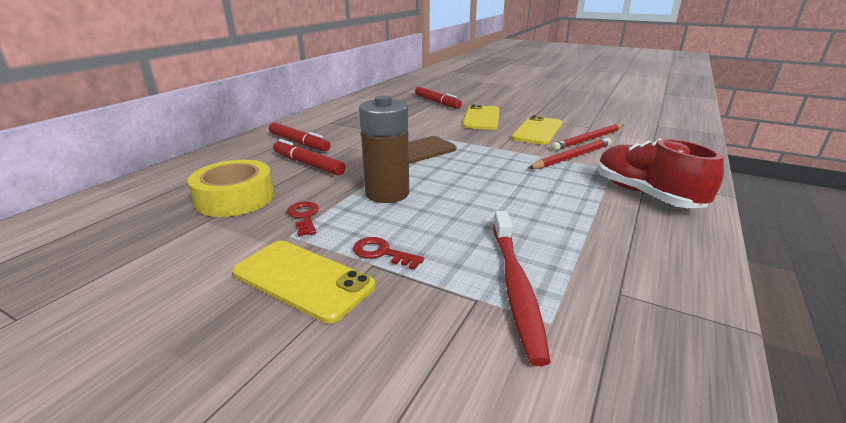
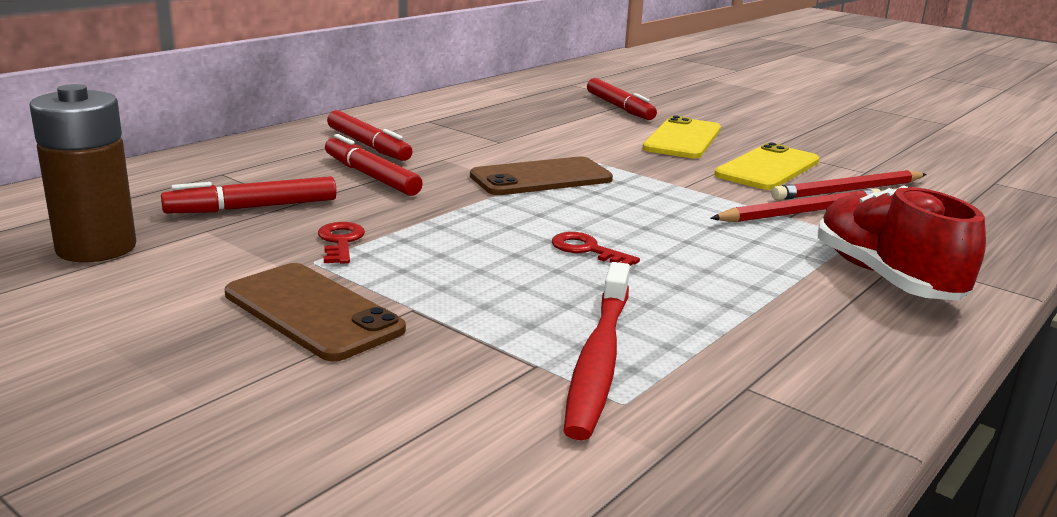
camera: 10 degrees right, 5 degrees down
(235, 198) = (252, 208): yellow tape -> red marker
(303, 279) = (312, 312): yellow phone -> brown phone
(382, 253) = (431, 297): red key -> red key (587, 250)
(387, 193) = (472, 227): brown battery -> brown battery (96, 248)

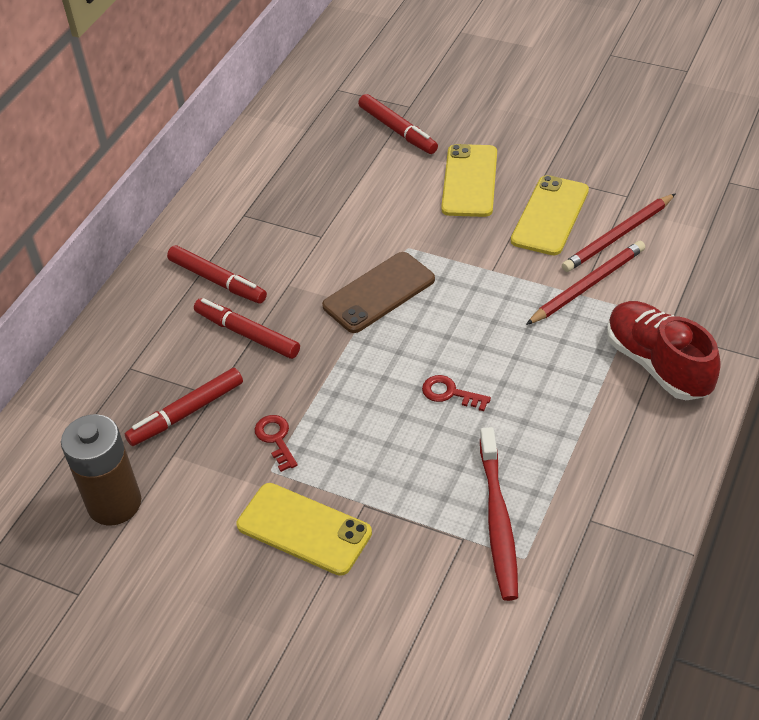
camera: 10 degrees left, 25 degrees up
(312, 312) = (304, 529): brown phone -> yellow phone

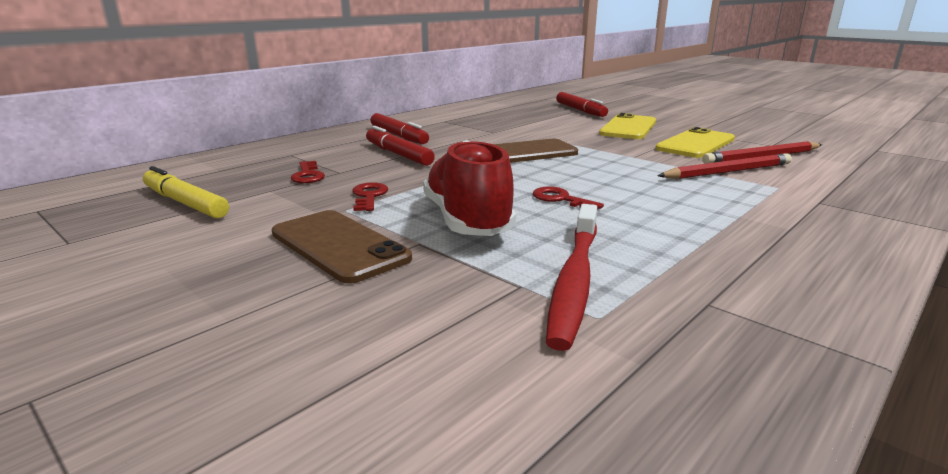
camera: 15 degrees right, 25 degrees down
(114, 503) = (184, 203): brown battery -> yellow marker
(186, 413) = (307, 175): red marker -> red key
(304, 529) = (338, 246): yellow phone -> brown phone
(658, 364) = (809, 216): red shoe -> red shoe (467, 221)

